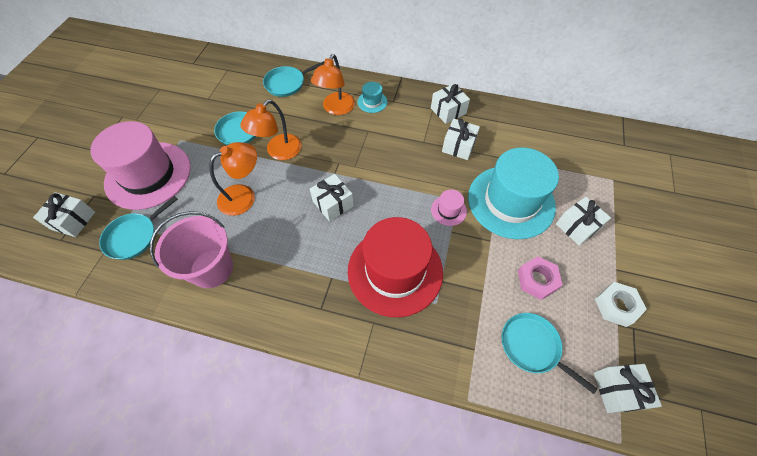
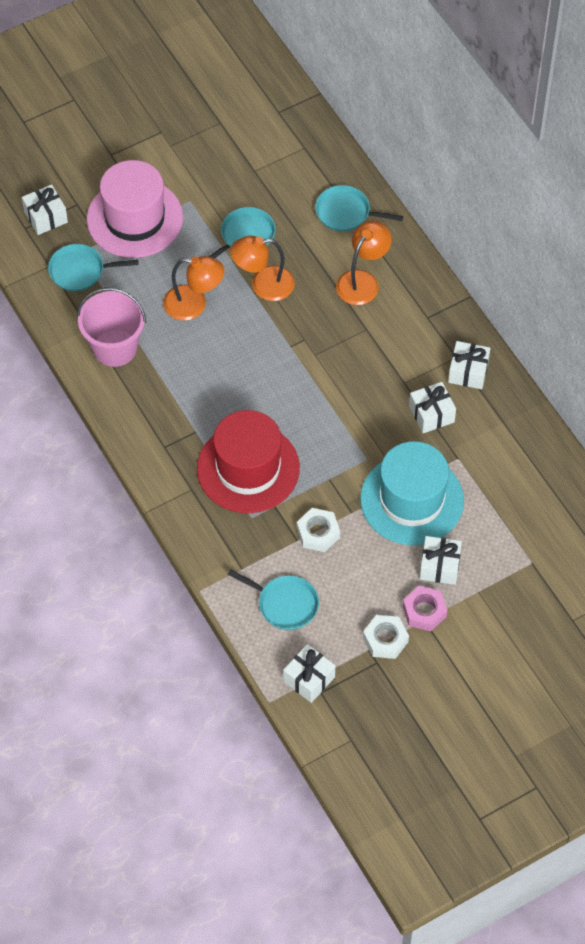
camera: 45 degrees right, 0 degrees up
(333, 204) = (259, 373): white gift -> none
(336, 109) = (362, 281): orange lamp -> orange lamp turned 150 degrees clockwise
(372, 102) = (406, 301): turquoise hat -> none
(448, 210) = (348, 460): pink hat -> none
(488, 273) = (318, 533): none -> white nut
(532, 346) = (285, 604): turquoise pan -> turquoise pan turned 120 degrees clockwise
(537, 280) = (349, 570): pink nut -> pink nut (424, 611)

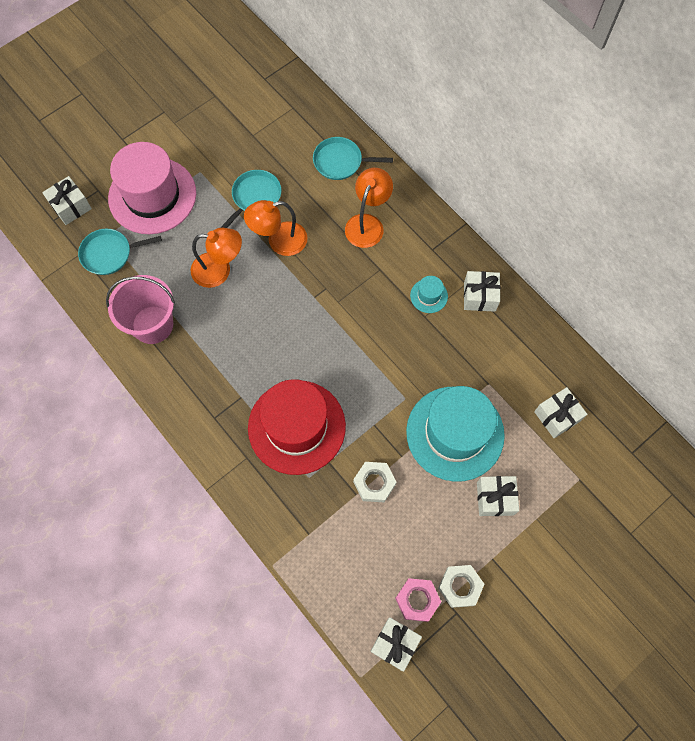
camera: 10 degrees left, 10 degrees up
(285, 604) = (357, 565): turquoise pan -> none
(413, 363) = (429, 296): none -> turquoise hat
(424, 611) = (490, 549): pink nut -> pink nut (417, 600)
(431, 414) = (455, 343): white gift -> white gift (557, 416)

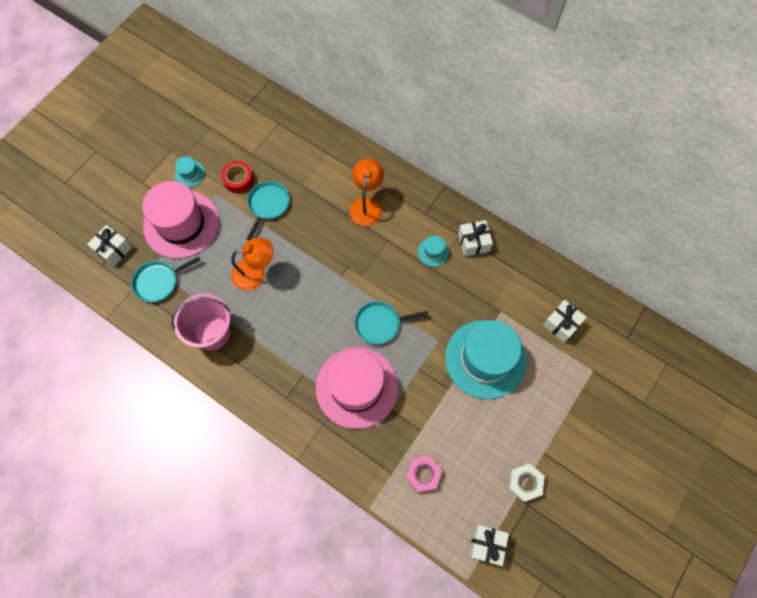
camera: 15 degrees left, 0 degrees up
(177, 142) = (190, 174): none -> turquoise hat
(229, 161) = (238, 179): none -> red tape
(279, 241) = (298, 237): orange lamp -> none
(296, 427) = (356, 387): red hat -> pink hat
(340, 162) = (330, 159): turquoise pan -> turquoise pan (380, 324)
(374, 483) = (433, 417): white nut -> none
(417, 600) = (494, 503): pink nut -> pink nut (423, 474)
(495, 498) = (532, 403): white gift -> none

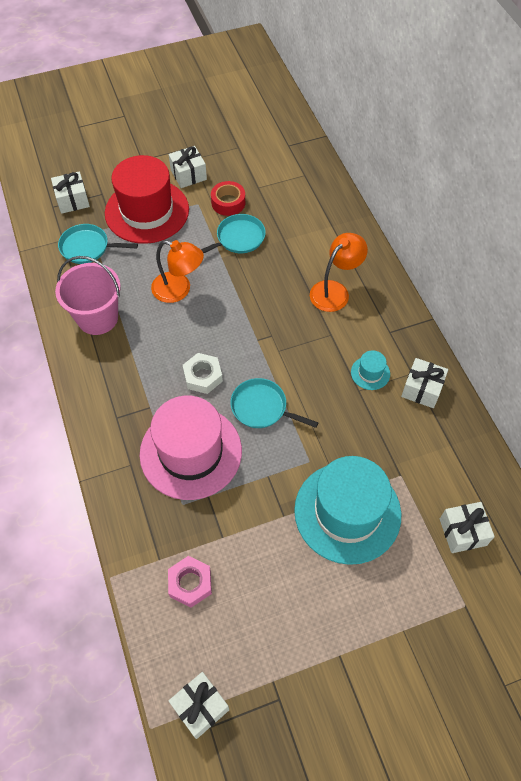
camera: 35 degrees right, 10 degrees down
(181, 224) = (147, 211): pink hat -> red hat
(190, 174) = (188, 175): turquoise hat -> white gift
(524, 483) = (293, 672): white nut -> white nut (203, 376)

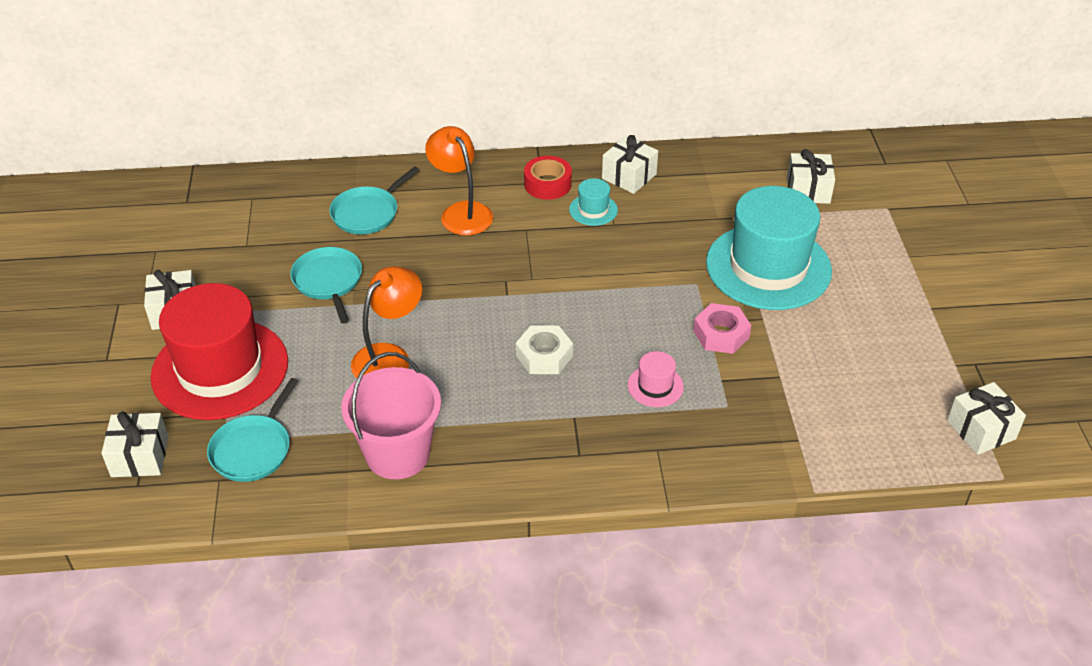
camera: 75 degrees left, 15 degrees down
(190, 583) = (833, 415): pink nut -> pink nut (721, 334)
(191, 452) = (655, 386): pink hat -> pink hat, size x0.41
(228, 202) = (256, 280): red tape -> red tape (547, 184)
(262, 407) = (610, 309): turquoise pan -> turquoise pan (367, 213)

